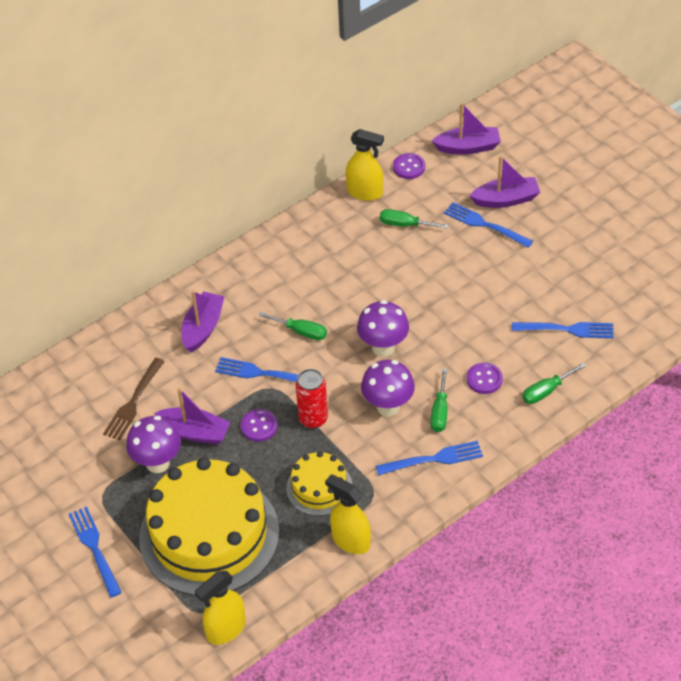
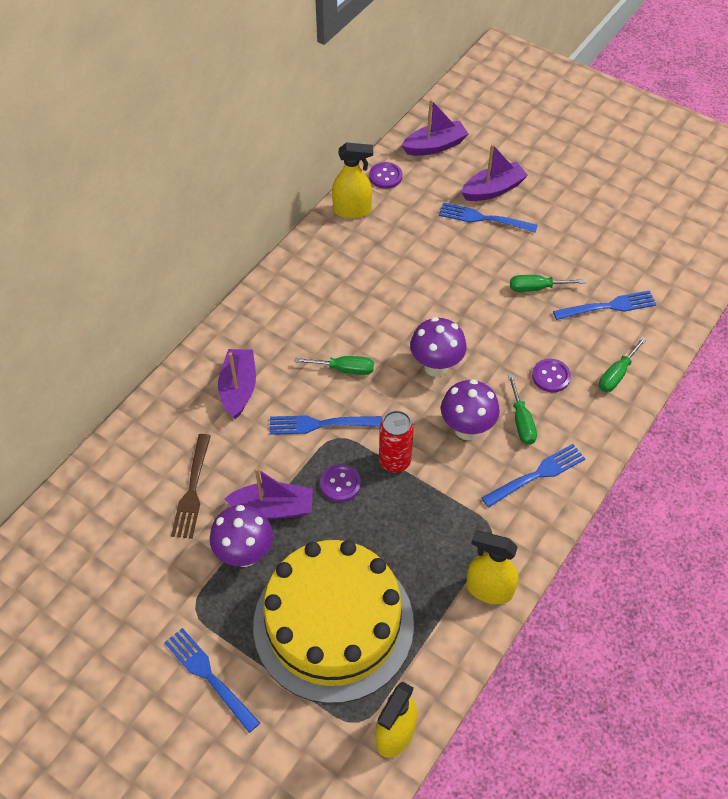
camera: 20 degrees left, 5 degrees up
(319, 487) = (431, 537): yellow cake -> none
(405, 225) = (405, 234): green screwdriver -> green screwdriver (536, 288)

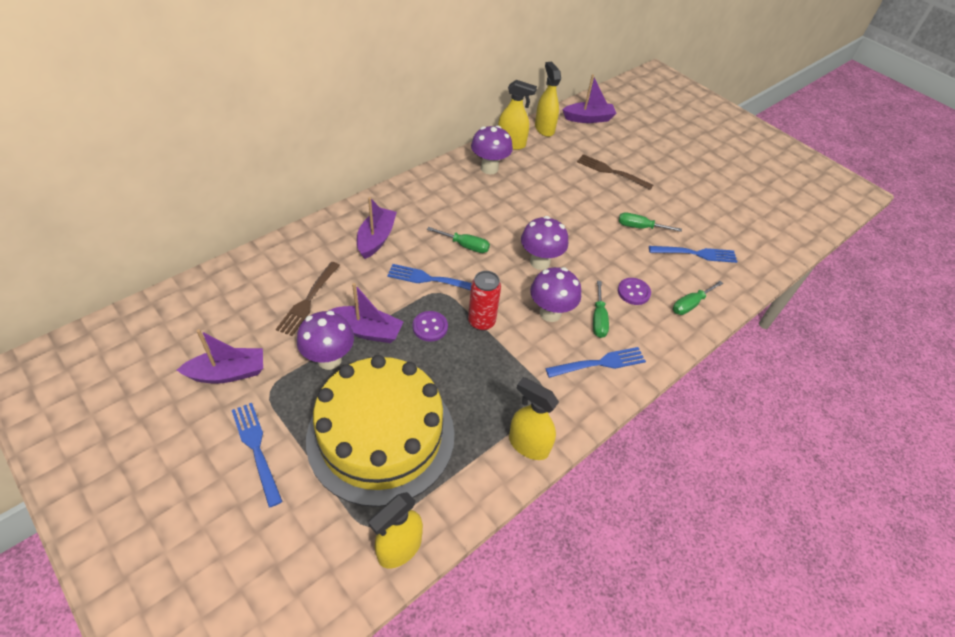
camera: 10 degrees right, 5 degrees down
(337, 254) = (489, 168): none -> purple mushroom
(385, 176) = (544, 129): purple button -> yellow spray bottle
(483, 218) = (611, 172): blue fork -> brown fork
(493, 189) = (625, 155): purple boat -> purple boat (228, 373)

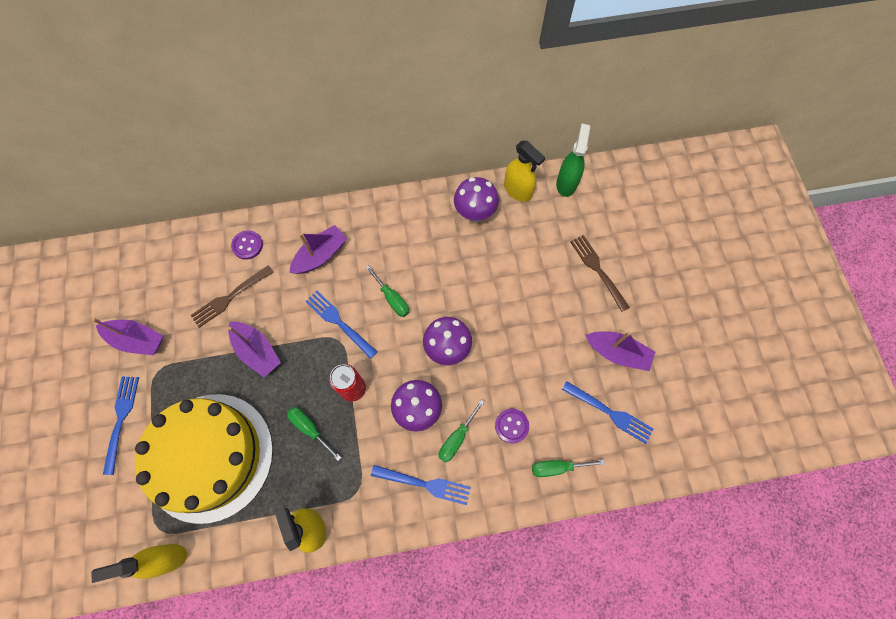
camera: 35 degrees right, 20 degrees up
(329, 359) = (213, 365): purple mushroom -> none
(430, 327) = (308, 372): purple button -> purple button (247, 245)
(544, 129) = (566, 183): yellow spray bottle -> green spray bottle
(588, 118) = (625, 187): purple boat -> purple boat (617, 353)
(640, 227) = (575, 353): green screwdriver -> green screwdriver (310, 428)

